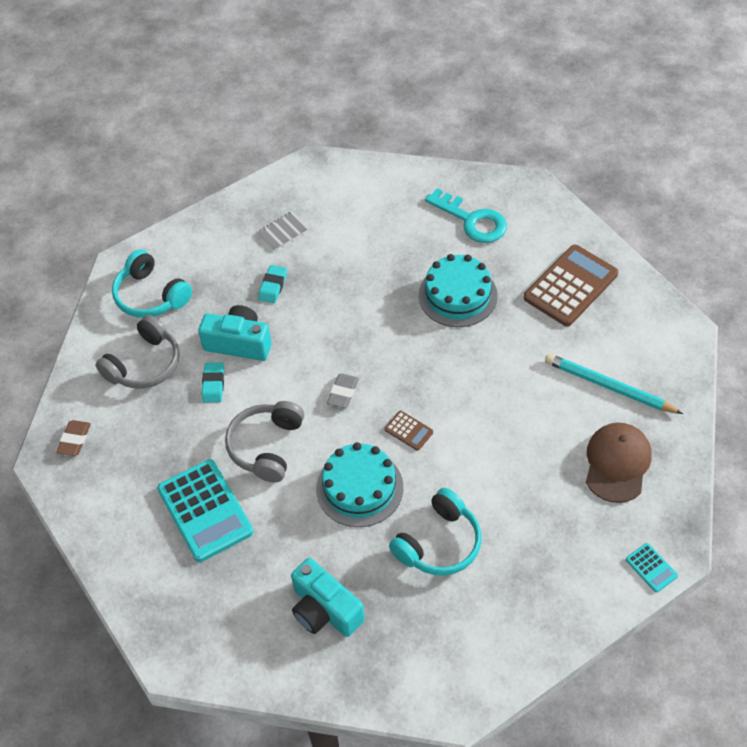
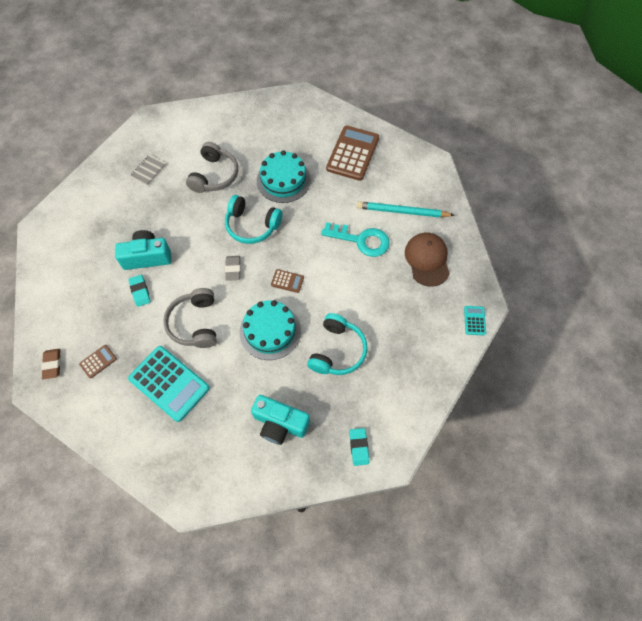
camera: 25 degrees left, 10 degrees up
(129, 454) = (98, 361): none -> brown calculator
(144, 364) = (84, 293): grey headphones -> grey headphones (214, 175)
(151, 295) = (70, 242): turquoise headphones -> turquoise headphones (252, 225)
(273, 286) = (155, 210): turquoise eraser -> turquoise eraser (359, 447)
(472, 221) = (273, 128): turquoise key -> turquoise key (361, 240)
(651, 568) = (474, 320): turquoise calculator -> turquoise calculator turned 120 degrees counterclockwise

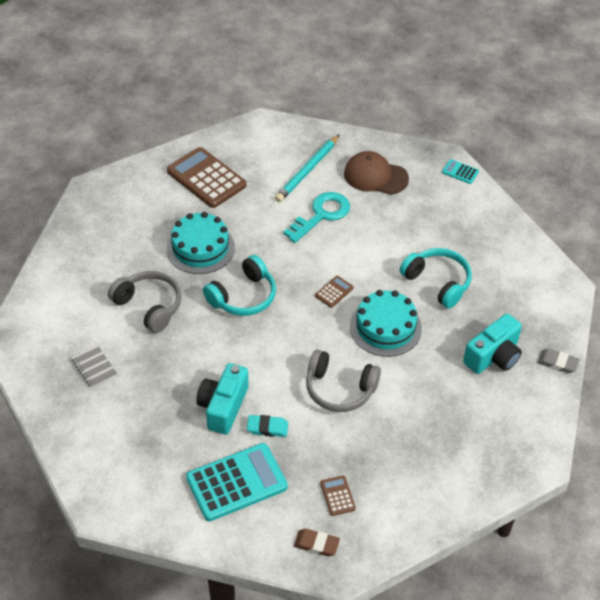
camera: 65 degrees left, 15 degrees down
(169, 383) = (401, 436): turquoise calculator -> turquoise calculator (236, 482)
(233, 269) = (290, 332): grey eraser -> grey eraser (557, 363)
(359, 447) = (545, 305): turquoise eraser -> none

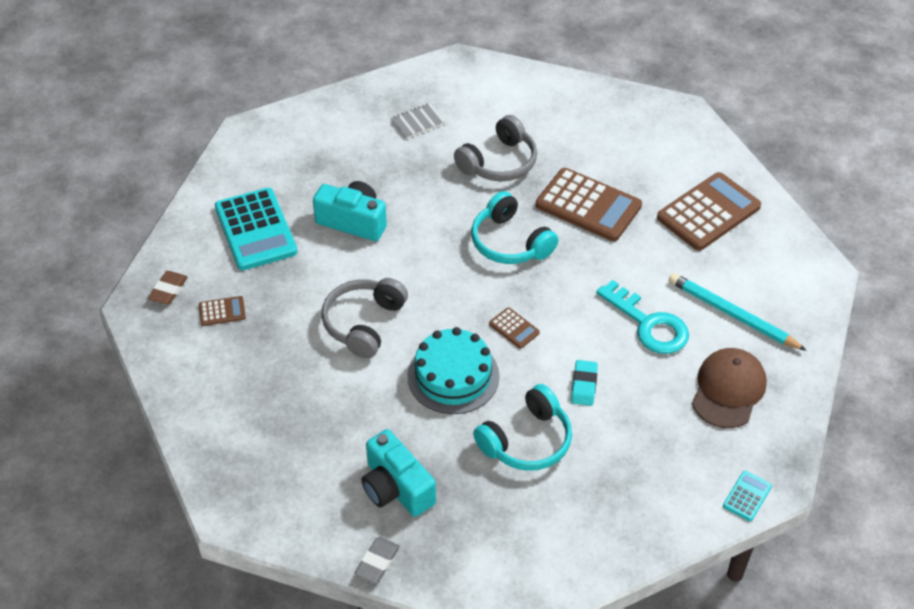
camera: 95 degrees right, 0 degrees up
(200, 248) = (588, 206): turquoise cake -> brown calculator
(267, 428) = (320, 257): turquoise eraser -> turquoise eraser (584, 385)

